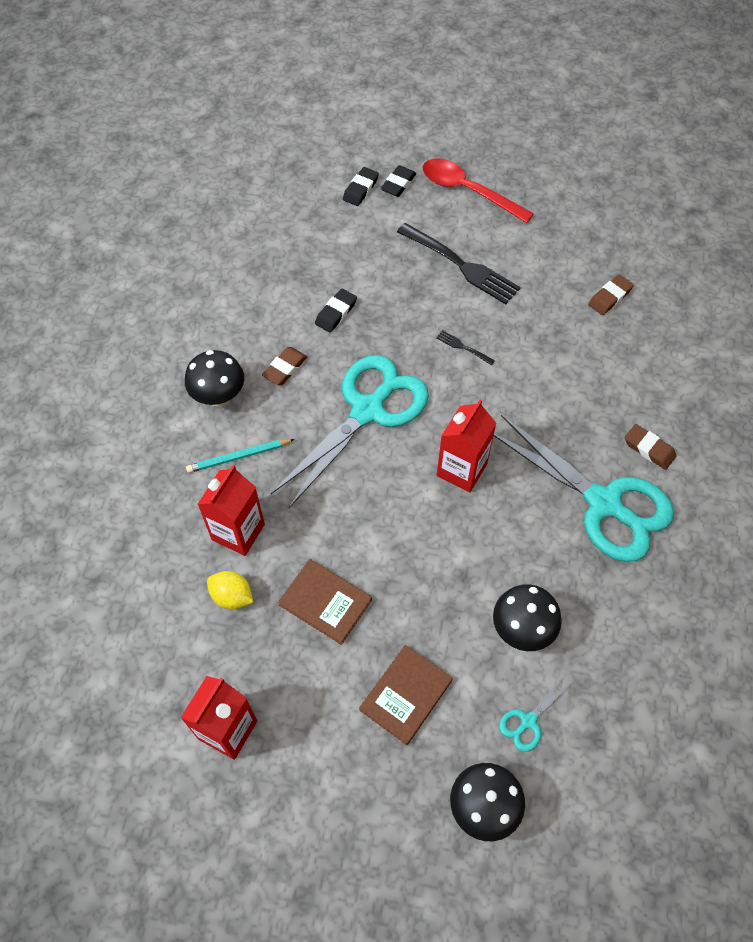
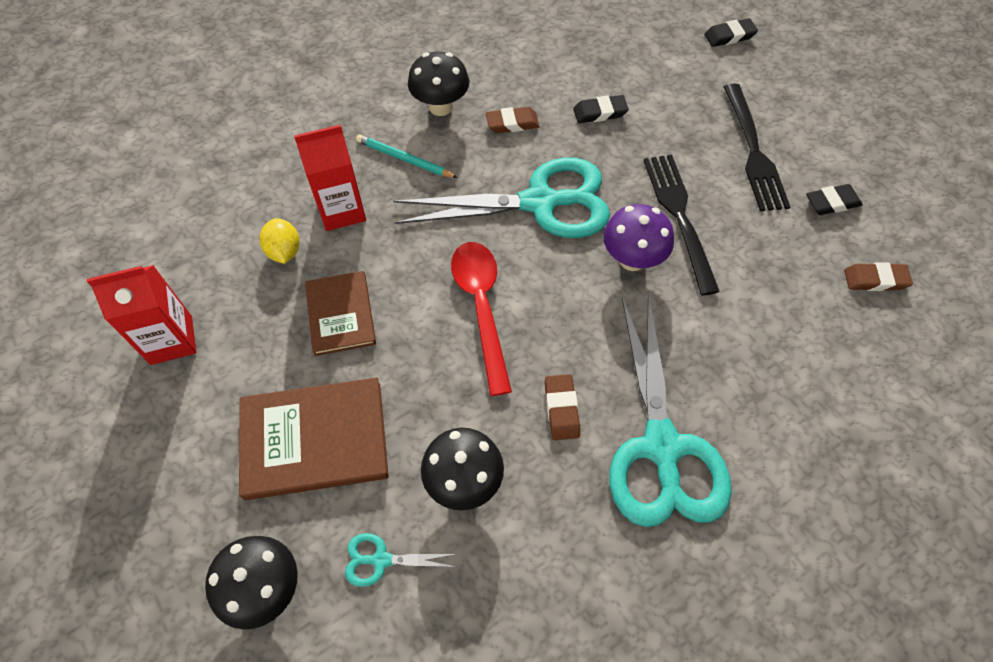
camera: 45 degrees right, 0 degrees up
(398, 184) = (768, 53): black eraser -> black eraser (832, 202)
(406, 695) = (314, 440): brown book -> brown book, size x1.56
(461, 470) = (564, 310): red carton -> none
(463, 347) = (679, 216): black fork -> black fork, size x2.32
(466, 401) = (632, 259): none -> purple mushroom
(467, 191) = (829, 98): red spoon -> red spoon (481, 307)
(649, 449) = (763, 440): brown eraser -> brown eraser (561, 409)

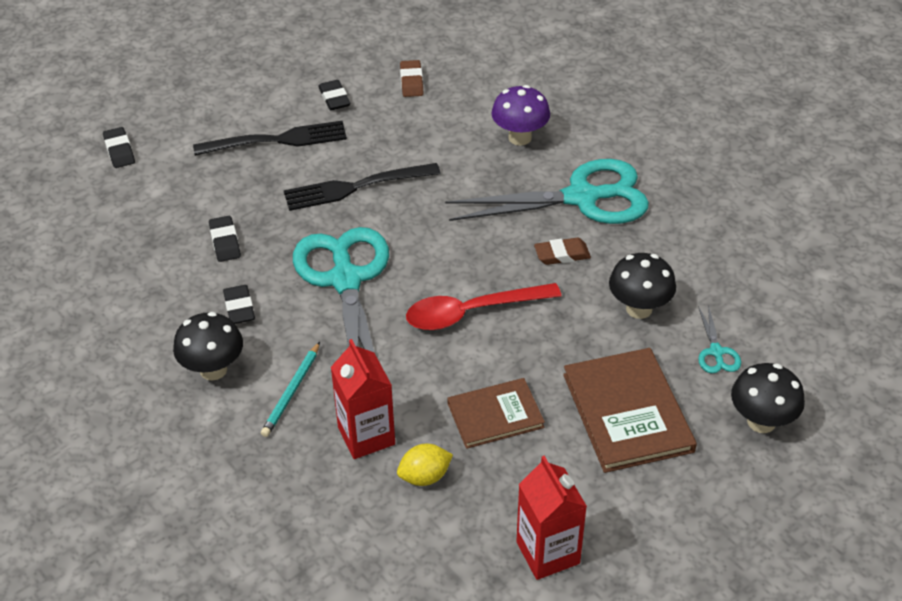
camera: 95 degrees left, 15 degrees down
(512, 123) = (239, 308): brown eraser -> black eraser
(632, 259) = (407, 216): purple mushroom -> purple mushroom (520, 138)

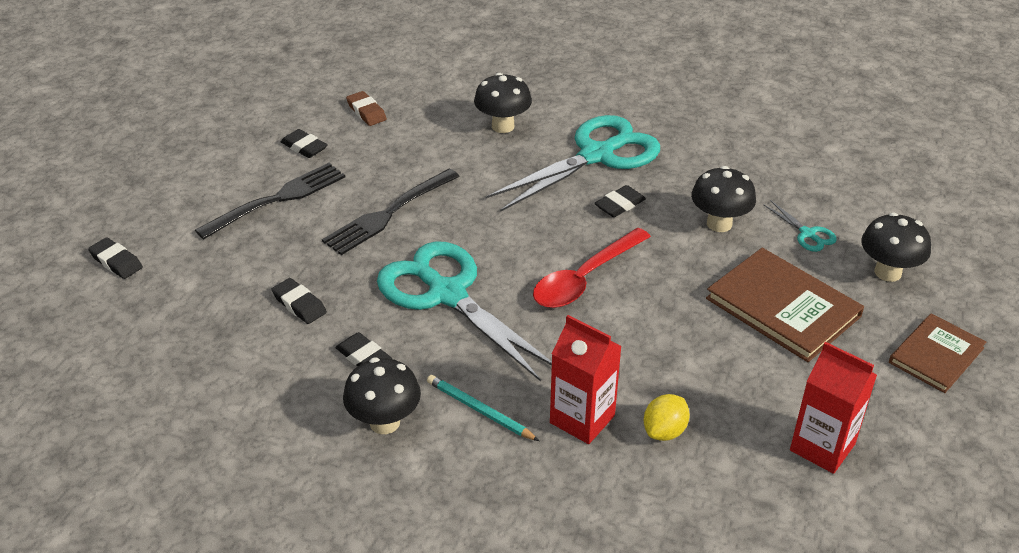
camera: 30 degrees left, 5 degrees down
(292, 392) = (479, 410): turquoise pencil -> turquoise pencil turned 135 degrees clockwise
(495, 415) = (679, 354): brown book -> brown book (936, 355)
(520, 138) = (503, 126): purple mushroom -> black mushroom
(562, 254) = (620, 205): brown eraser -> black eraser

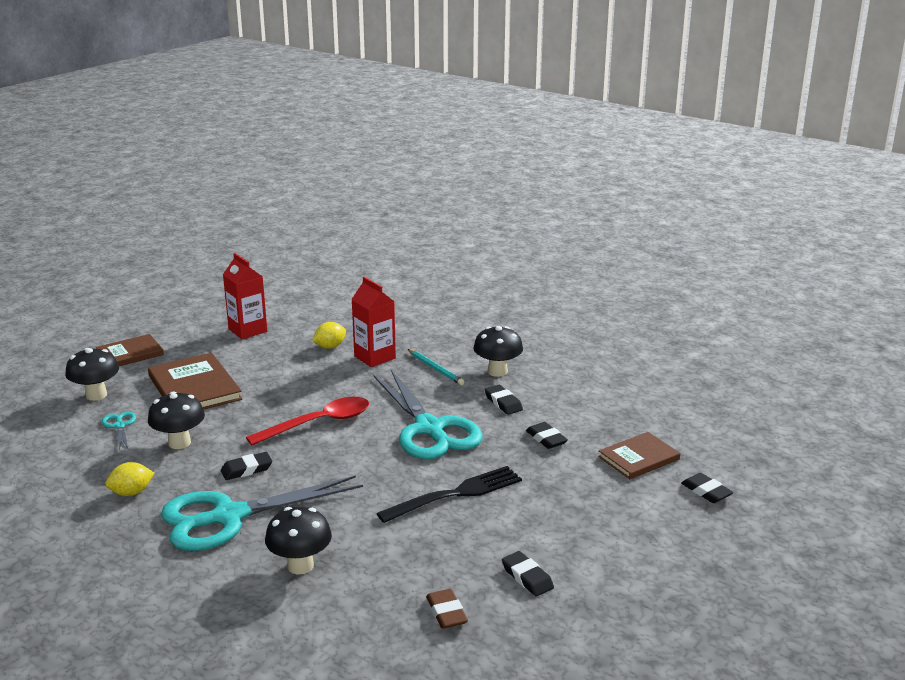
camera: 165 degrees left, 15 degrees down
(186, 295) = (639, 458): none -> brown book
(277, 199) = (560, 524): black fork -> none
(708, 162) = (131, 493): none -> yellow lemon

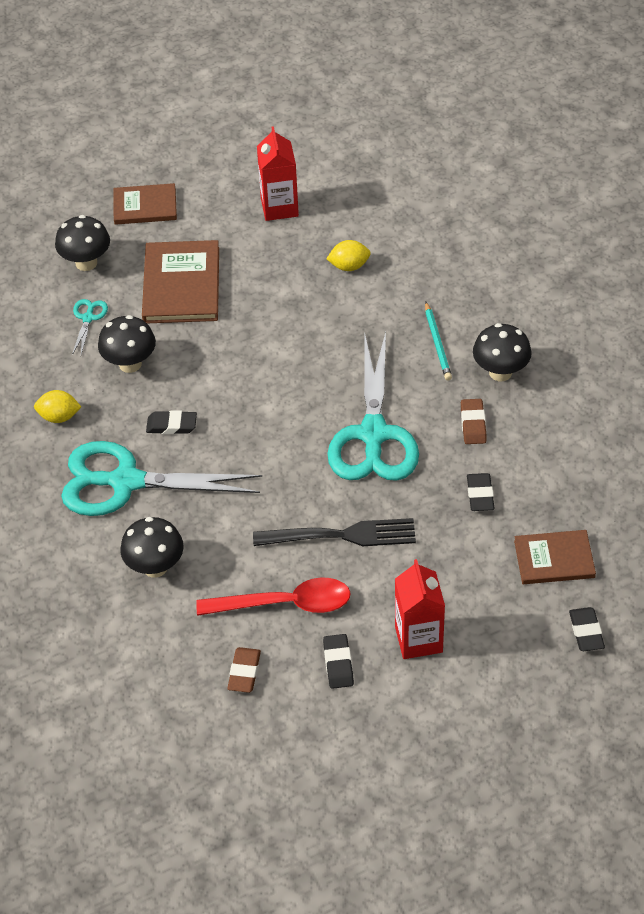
camera: 30 degrees right, 25 degrees up
(319, 423) = (272, 385): red spoon -> red spoon (285, 604)
(375, 357) = (385, 301): red carton -> red carton (418, 639)
(503, 403) = (473, 424): black eraser -> brown eraser

